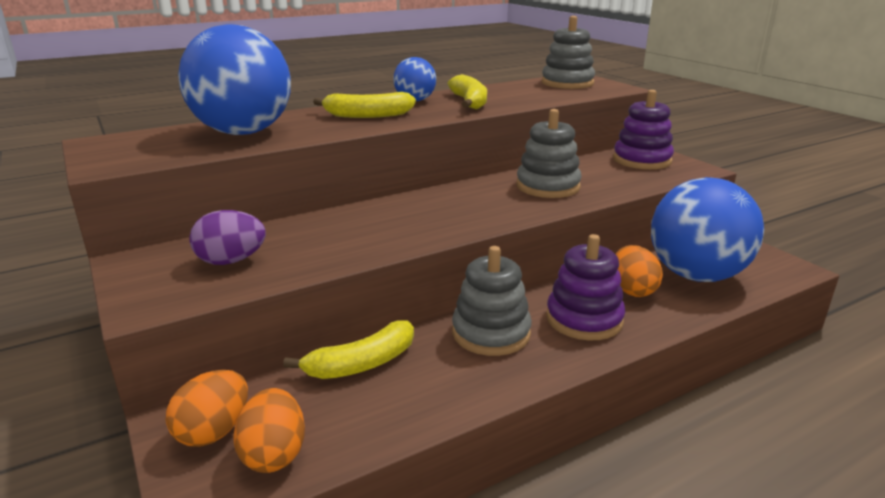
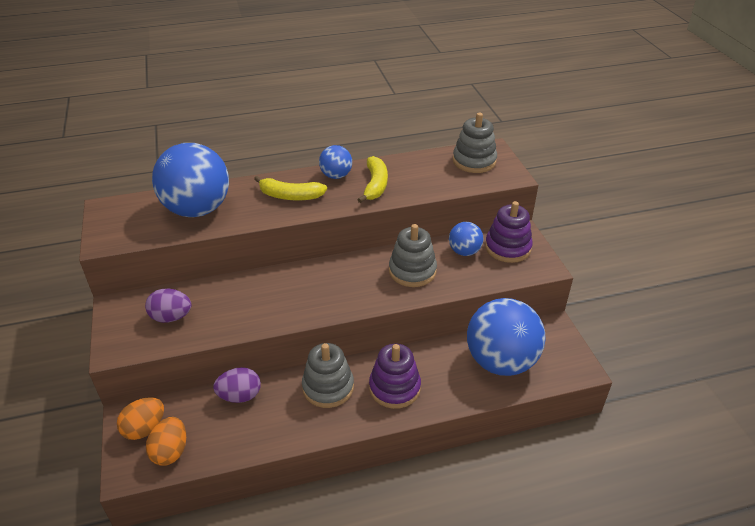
camera: 15 degrees right, 15 degrees up
(362, 363) = (240, 396): yellow banana -> purple egg
(595, 167) = (464, 251): none -> blue ball
(632, 290) = (444, 367): orange egg -> none

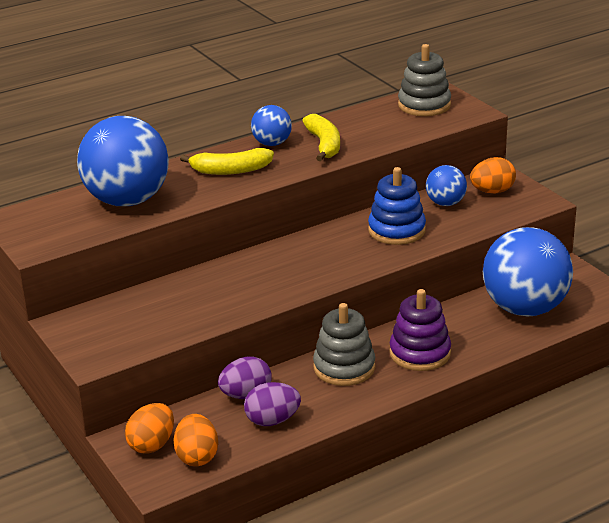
camera: 15 degrees left, 10 degrees down
(171, 317) = (141, 320): purple egg -> purple egg (272, 420)
(412, 271) = (396, 230): grey stacking toy -> blue stacking toy
(507, 248) = (492, 191): purple stacking toy -> orange egg

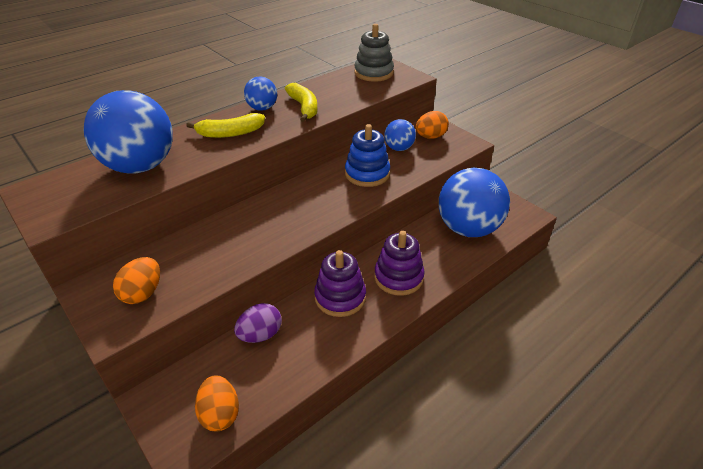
camera: 10 degrees left, 10 degrees up
(152, 444) = (177, 403): orange egg -> orange egg (143, 293)
(272, 420) = (286, 362): purple egg -> none
(344, 367) = (340, 297): grey stacking toy -> purple stacking toy

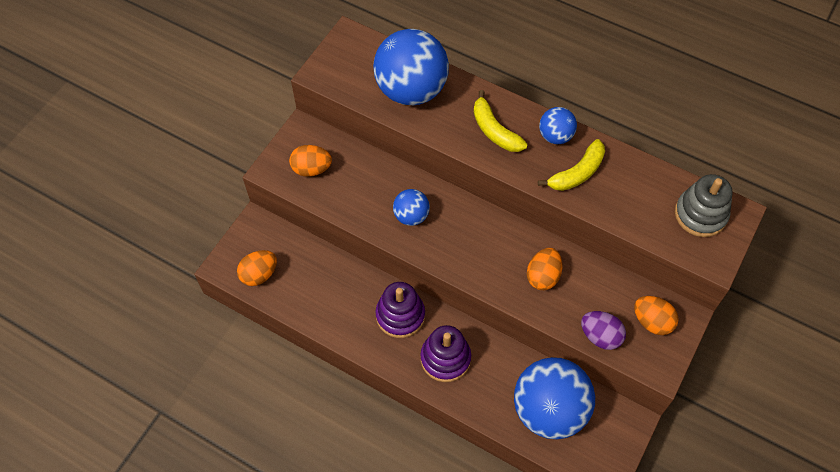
camera: 70 degrees right, 20 degrees up
(260, 334) = (337, 269): purple egg -> purple egg (600, 336)
(367, 174) = (543, 276): blue stacking toy -> orange egg
(399, 148) = (609, 293): blue ball -> blue ball (411, 216)

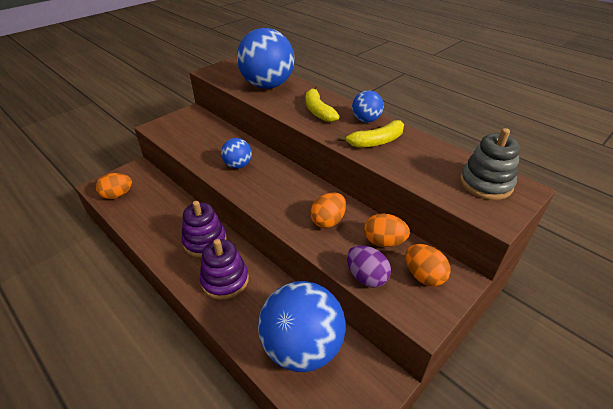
camera: 15 degrees right, 20 degrees down
(311, 169) = (183, 130): orange egg -> orange egg (383, 242)

